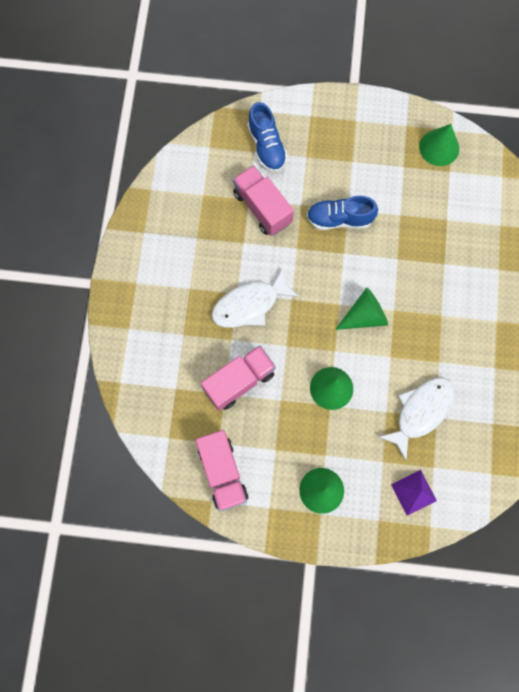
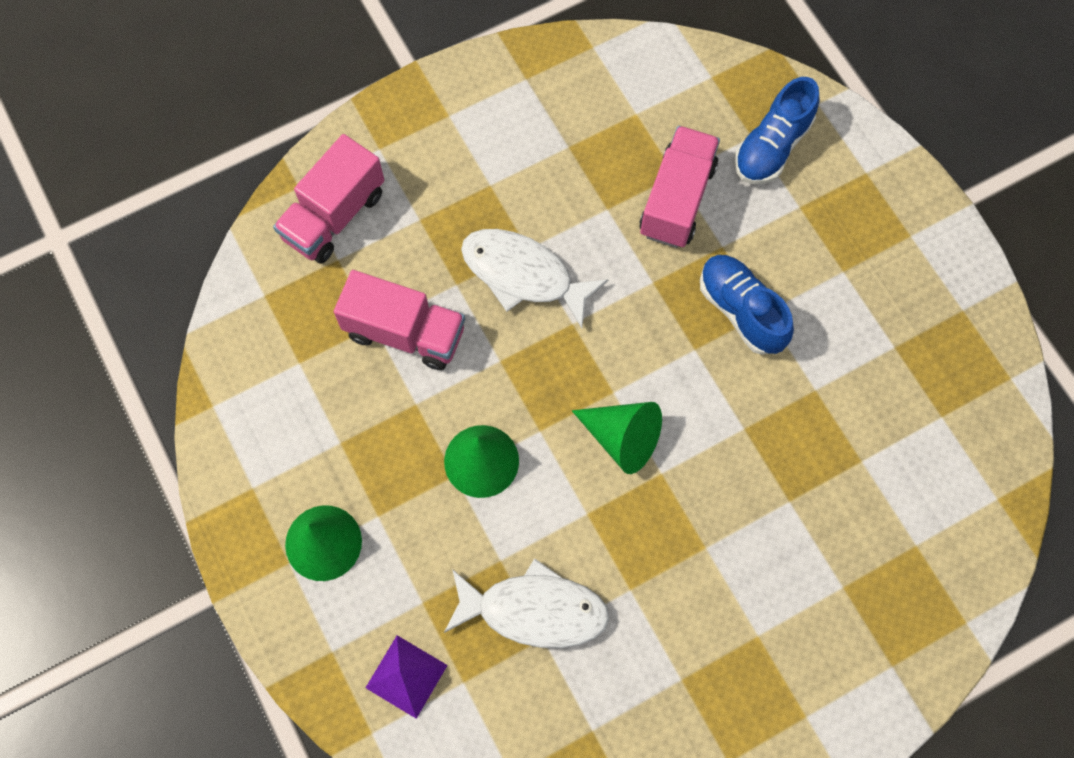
camera: 55 degrees right, 5 degrees down
(222, 472) = (262, 394): pink truck -> pink truck (334, 215)
(439, 147) = (967, 377): green cone -> none

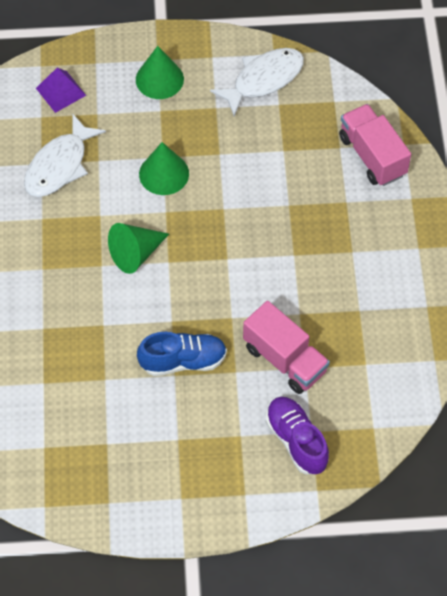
camera: 115 degrees right, 10 degrees down
(405, 332) = (269, 165): pink truck -> none
(524, 275) = (275, 245): white fish -> white fish (263, 80)
(772, 147) = (296, 440): blue shoe -> purple shoe

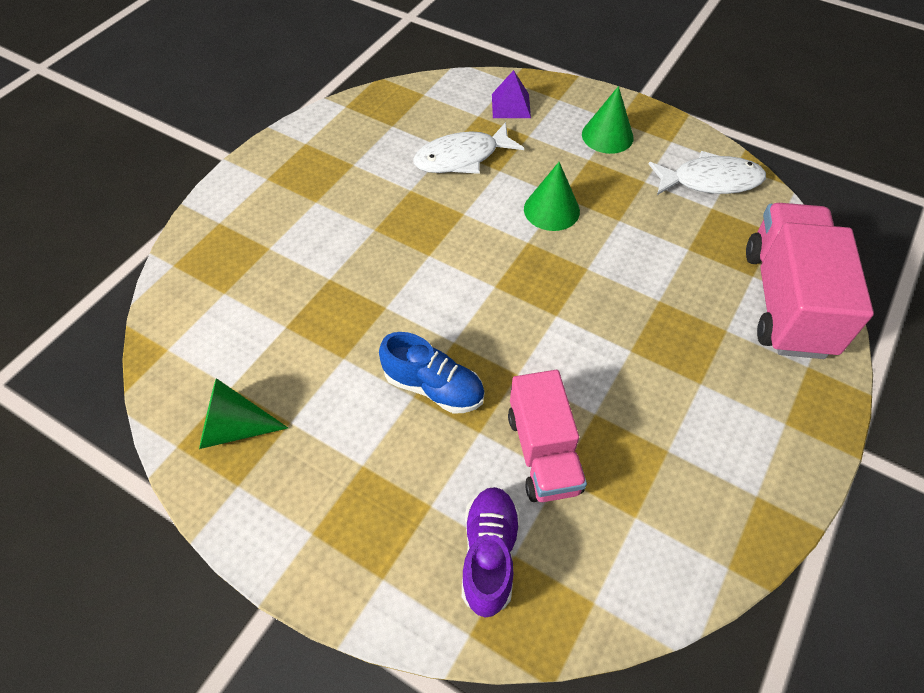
camera: 35 degrees right, 5 degrees down
(135, 253) = (469, 262): green cone -> green cone (234, 428)
(372, 156) = (786, 301): pink truck -> pink truck, size x1.53

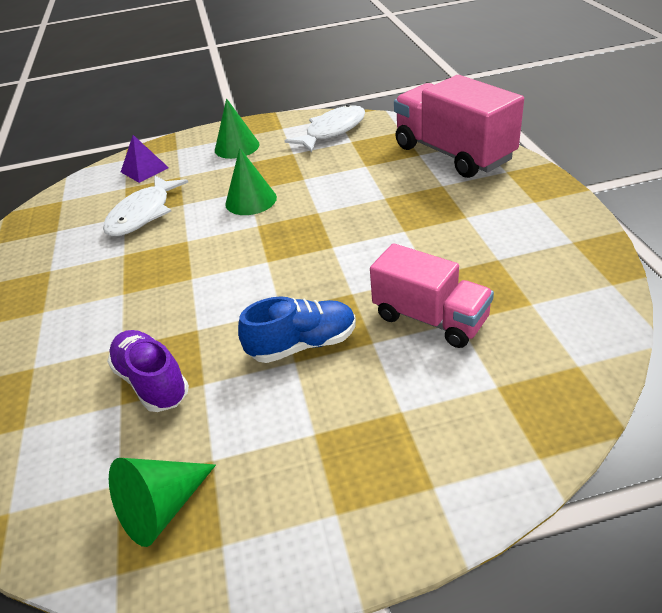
camera: 40 degrees left, 15 degrees down
(489, 554) = (481, 401): purple shoe -> purple shoe (152, 382)

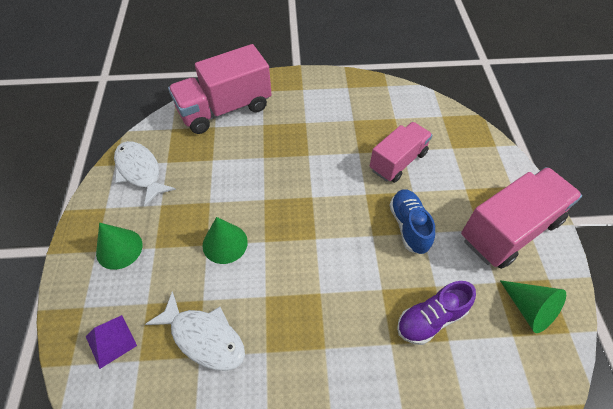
camera: 85 degrees left, 15 degrees up
(321, 481) = (509, 230): none -> pink truck

